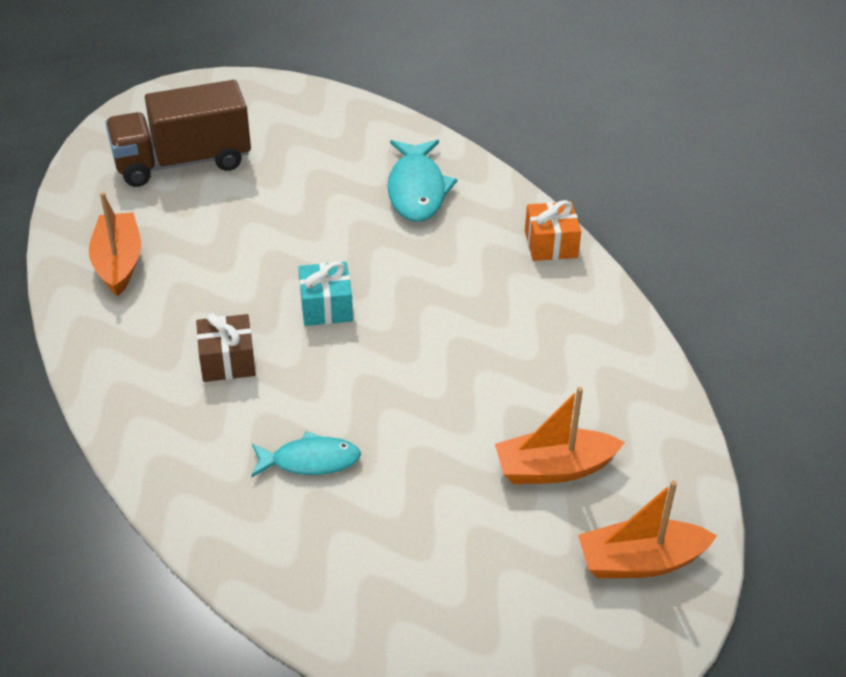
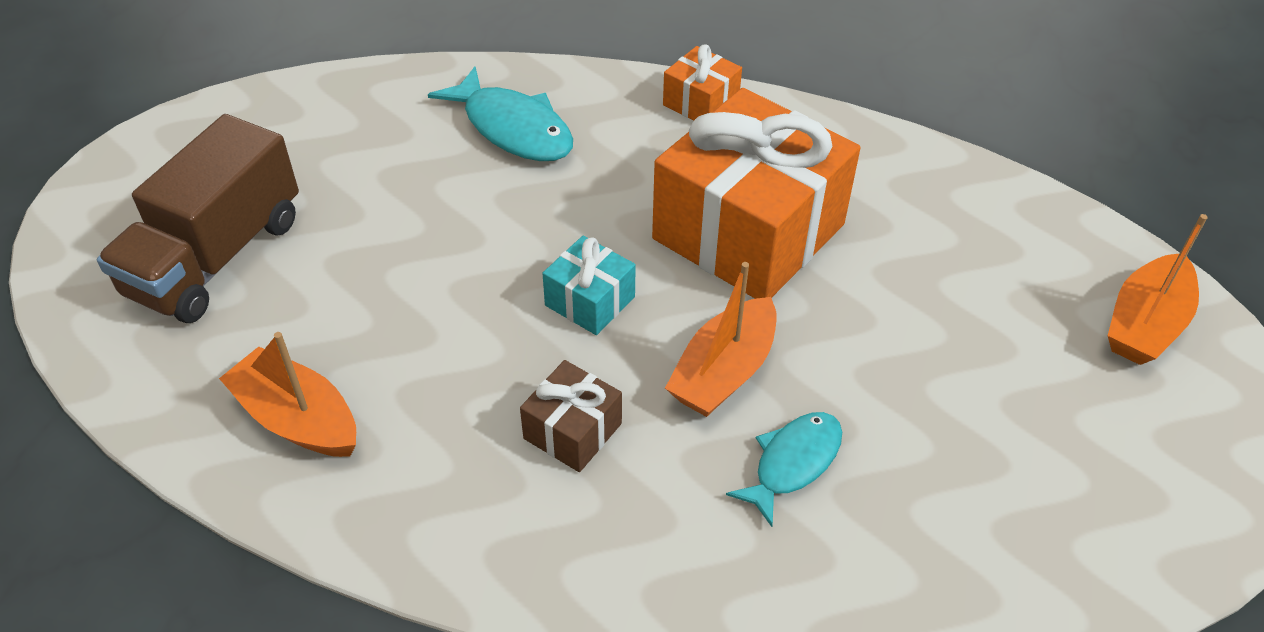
camera: 45 degrees left, 5 degrees up
(467, 333) = (748, 231): none -> orange gift
(554, 468) = (982, 298): orange boat -> orange boat (723, 372)

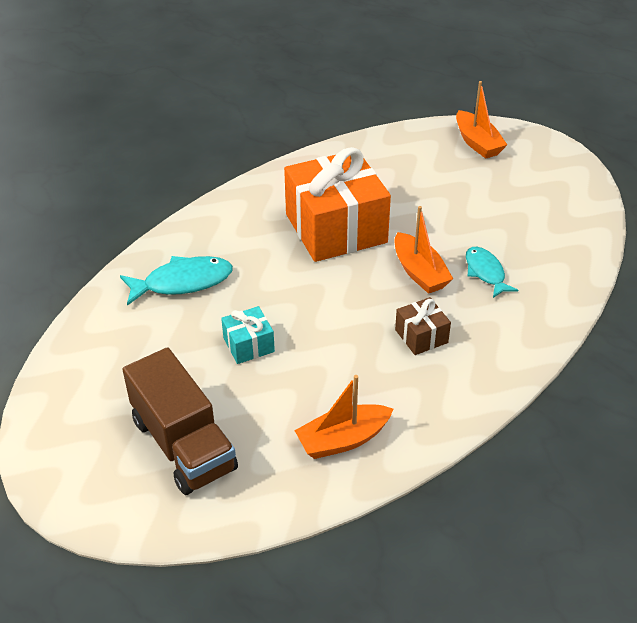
camera: 60 degrees left, 5 degrees down
(590, 301) = (340, 300): turquoise gift -> turquoise gift (248, 345)
(701, 103) = (227, 206): orange gift -> none

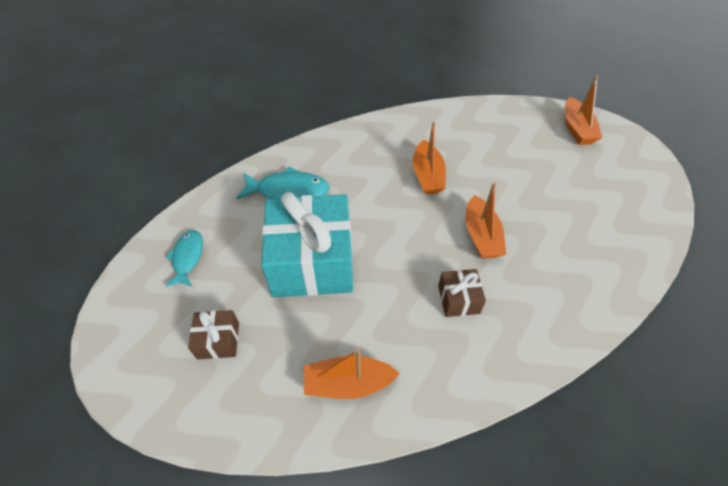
camera: 20 degrees right, 10 degrees up
(183, 444) = (218, 340): brown truck -> brown gift
(248, 345) = (312, 262): turquoise gift -> turquoise gift, size x2.27
(336, 228) = (427, 176): orange gift -> orange boat
(485, 272) = (540, 253): turquoise fish -> turquoise fish (187, 257)

